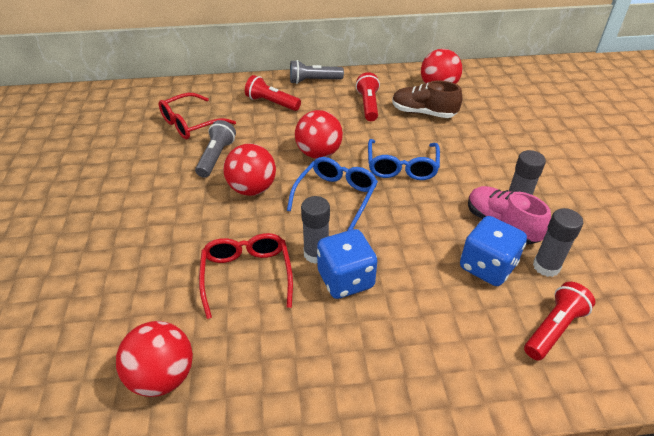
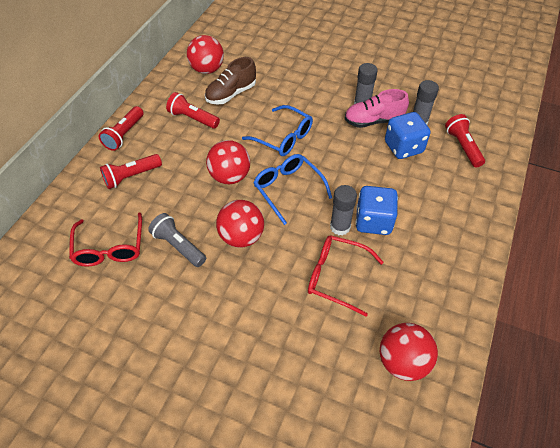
camera: 60 degrees left, 10 degrees up
(313, 81) = (124, 135): grey flashlight -> red flashlight

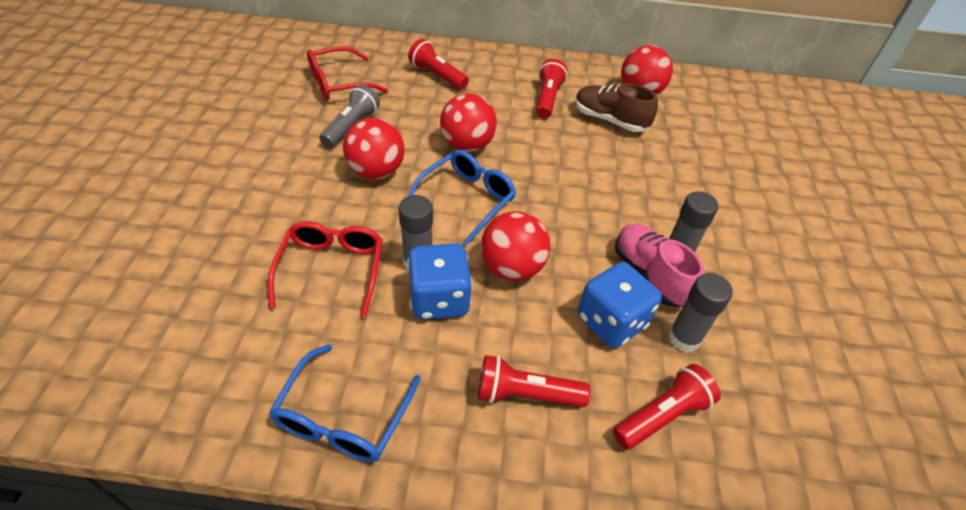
camera: 70 degrees right, 5 degrees down
(124, 135) = (495, 58): red flashlight -> red flashlight (525, 394)
(283, 138) = (557, 180): blue glasses -> blue glasses (343, 417)
(402, 361) = (199, 361): red ball -> red ball (512, 268)

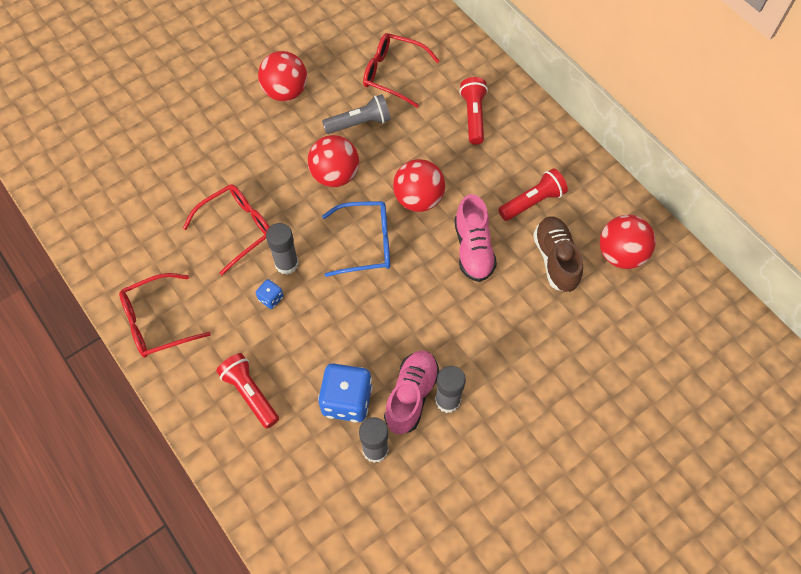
camera: 50 degrees right, 15 degrees up
(343, 417) = (157, 322): blue glasses -> red glasses
(439, 299) = (271, 298): blue dice -> blue dice, size x0.47
(512, 268) = (334, 315): red ball -> red ball (285, 92)
(550, 149) = (473, 249): none -> pink shoe
(662, 415) = (303, 473): red flashlight -> none

